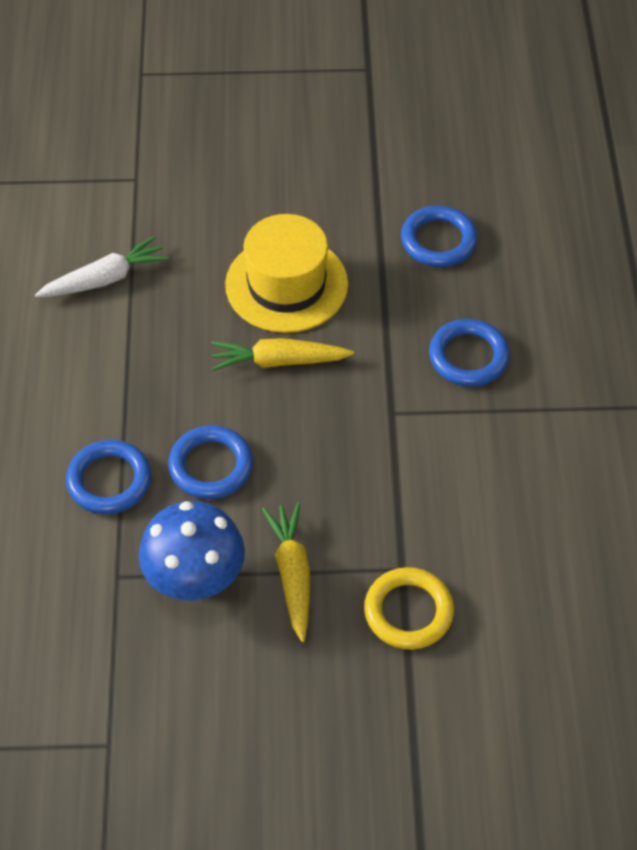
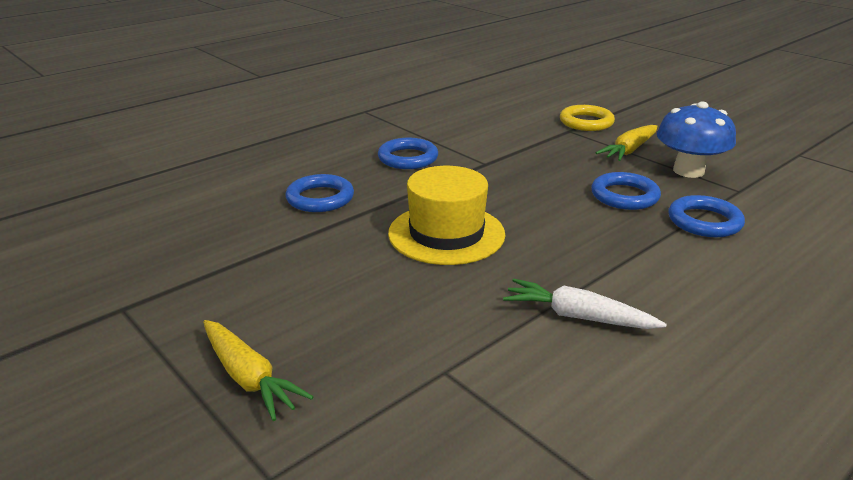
camera: 130 degrees left, 25 degrees down
(279, 361) = (514, 208): yellow carrot -> yellow carrot (249, 377)

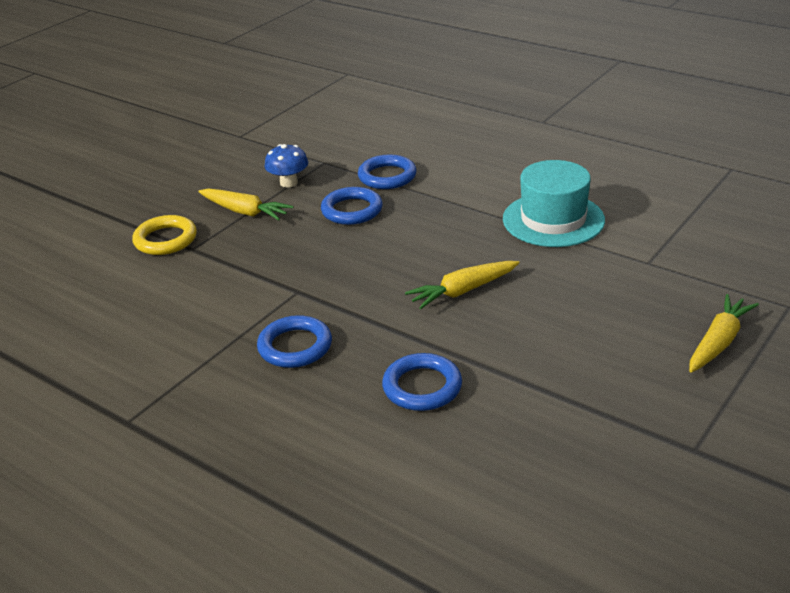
camera: 100 degrees left, 5 degrees up
(446, 234) = (463, 291): yellow hat -> yellow carrot
(578, 317) = (553, 220): white carrot -> turquoise hat
(688, 171) = (288, 183): blue mushroom -> blue mushroom, size x0.63

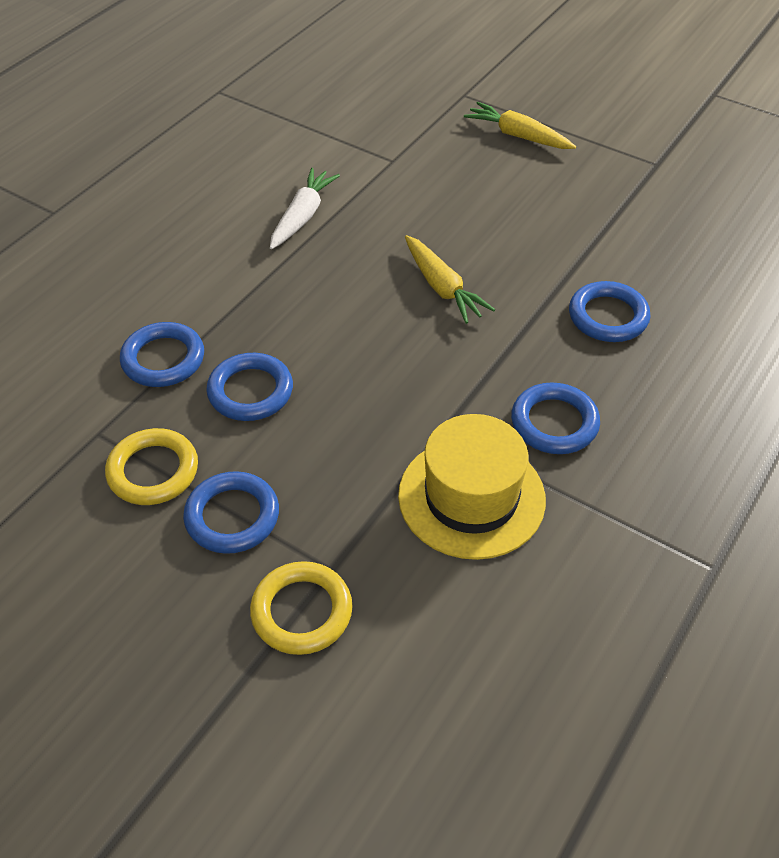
camera: 95 degrees left, 15 degrees up
(232, 304) = (471, 497): none -> yellow hat
(245, 212) = (232, 516): yellow carrot -> blue ring
(288, 183) = (153, 471): blue mushroom -> yellow ring
(553, 220) = (302, 216): turquoise hat -> white carrot

